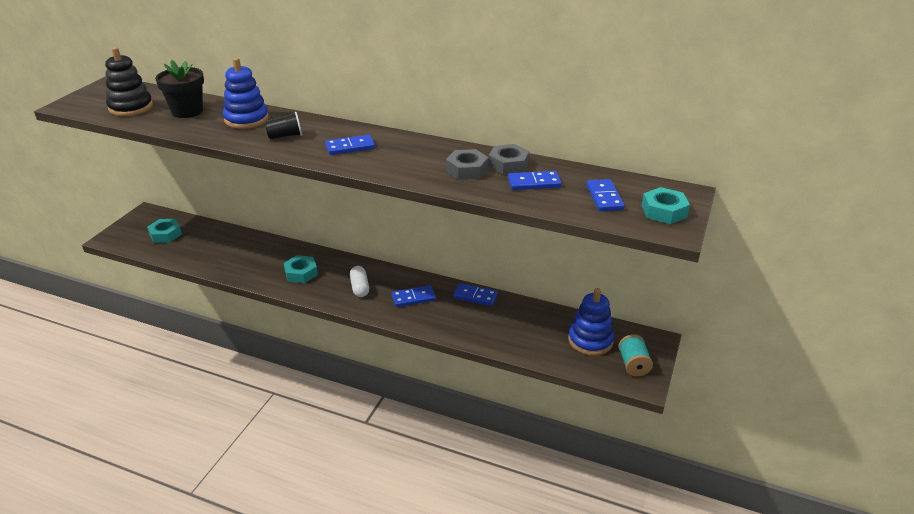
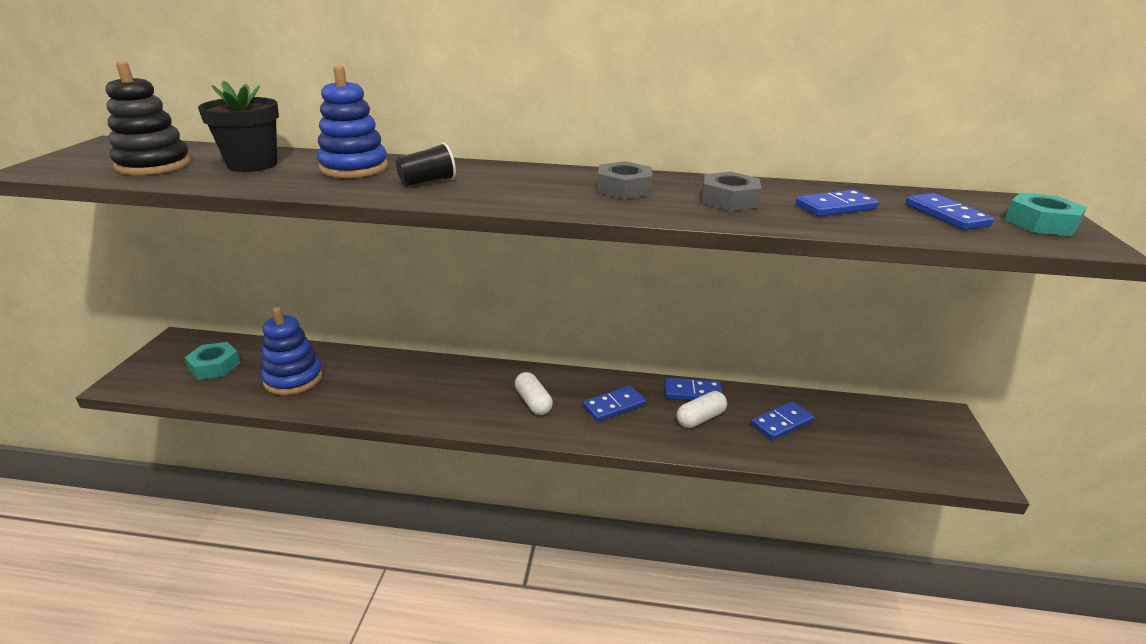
camera: 15 degrees left, 5 degrees down
(301, 273) = (440, 394): turquoise nut -> none
(350, 147) = (537, 187): blue domino -> blue domino (782, 423)
(469, 315) = (700, 418): none -> white capsule
(508, 164) = (776, 191): grey nut -> grey nut (623, 189)
(590, 340) = (872, 428): blue stacking toy -> blue stacking toy (293, 379)
(633, 364) = (947, 452): turquoise spool -> none

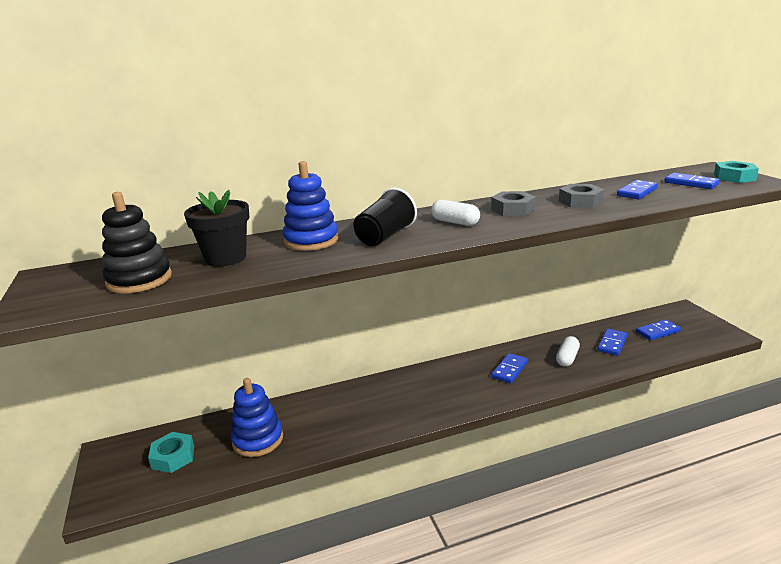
camera: 25 degrees left, 5 degrees down
(427, 182) = (385, 236): black cup -> black cup, size x1.52
(533, 402) = (457, 387): white capsule -> white capsule (455, 222)
(692, 392) = (545, 344): blue domino -> blue domino (657, 332)

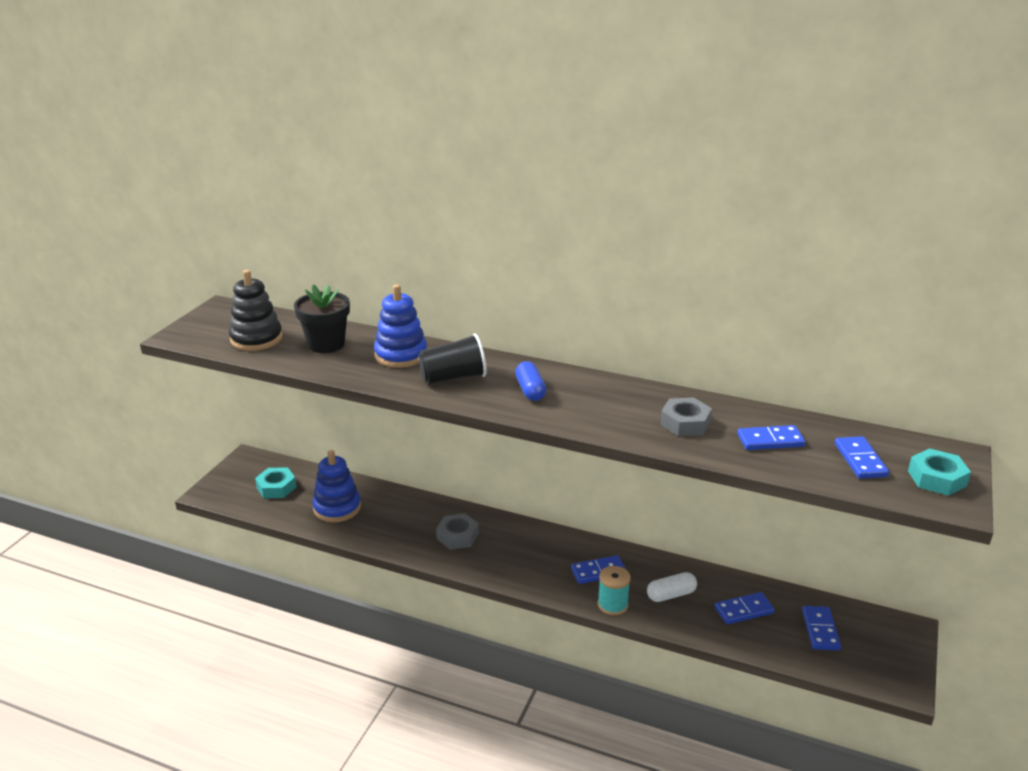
camera: 40 degrees right, 5 degrees up
(455, 222) = (530, 390): white capsule -> blue capsule
(512, 210) = (605, 401): grey nut -> grey nut (457, 536)
(548, 383) = (612, 605): none -> turquoise spool
(657, 332) = (820, 630): blue domino -> blue domino turned 75 degrees clockwise

